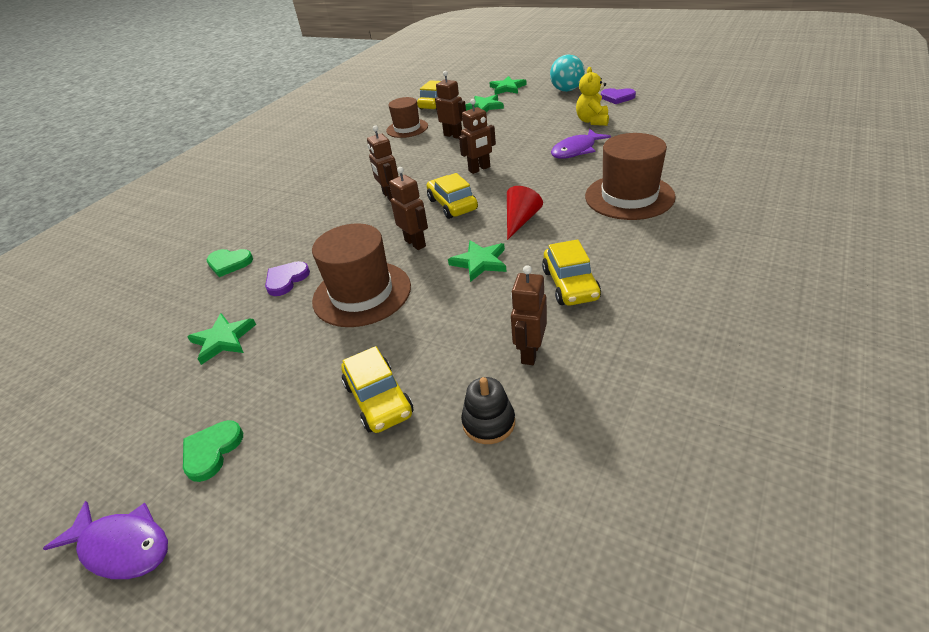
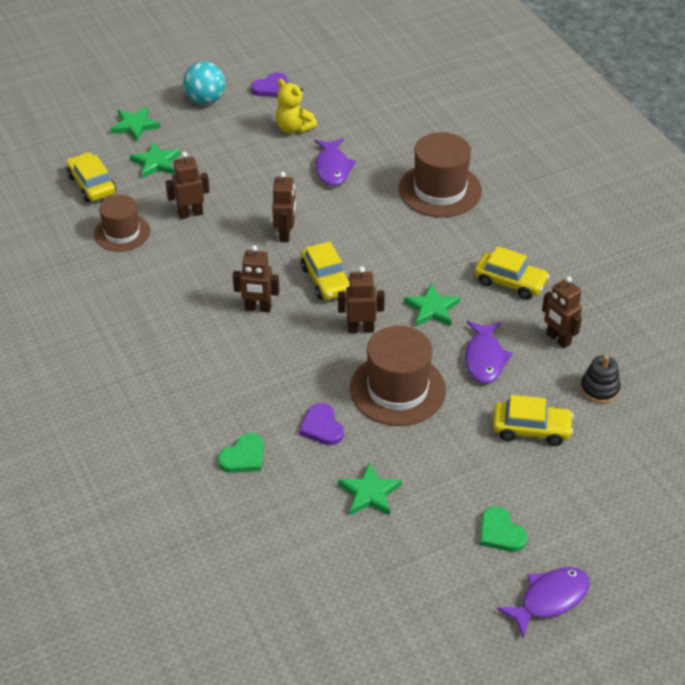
camera: 60 degrees left, 5 degrees up
(449, 320) = (484, 359): none -> purple fish
(452, 204) = (326, 280): yellow car -> yellow car turned 120 degrees counterclockwise
(520, 220) = (401, 258): red cone -> none

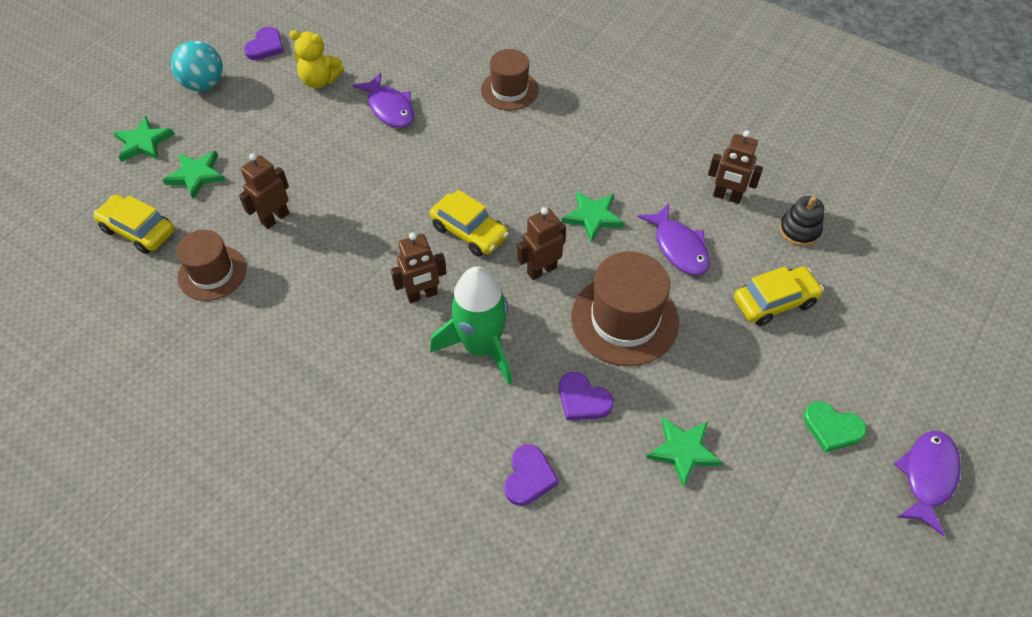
camera: 30 degrees left, 10 degrees up
(243, 457) = (529, 477): green heart -> purple heart
(274, 360) = (481, 346): none -> green rocket
(285, 234) = (392, 199): brown robot -> none
(440, 190) = (509, 90): brown hat -> brown hat, size x0.65
(510, 282) = (642, 157): yellow car -> none

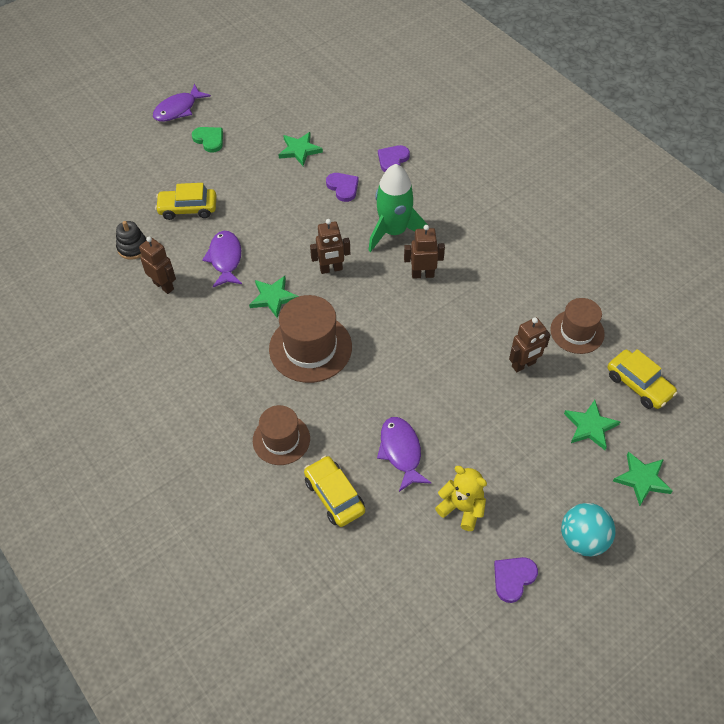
camera: 160 degrees left, 0 degrees up
(469, 232) = (372, 311): yellow car -> yellow car (334, 496)
(624, 319) = (292, 223): brown hat -> brown hat (310, 348)

